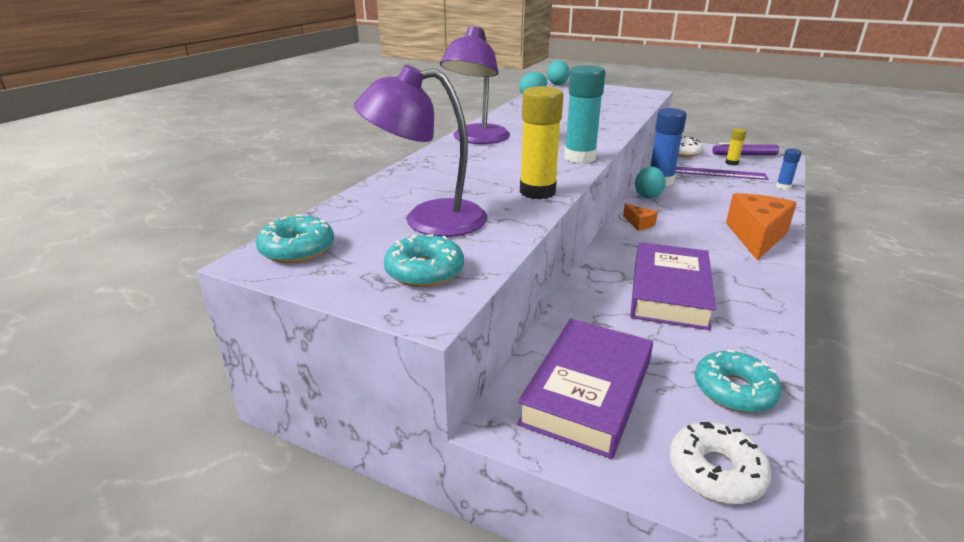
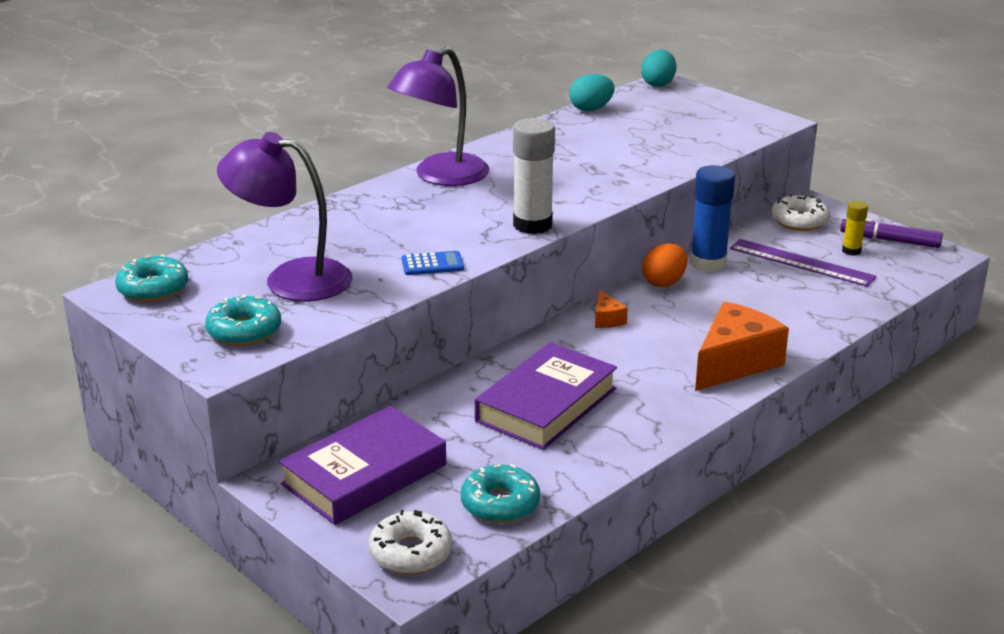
camera: 20 degrees right, 0 degrees up
(537, 192) = (432, 264): yellow glue stick -> blue calculator
(579, 158) = (532, 225): turquoise glue stick -> white glue stick
(648, 196) = (664, 282): turquoise egg -> orange egg
(783, 187) = (874, 301): blue glue stick -> none

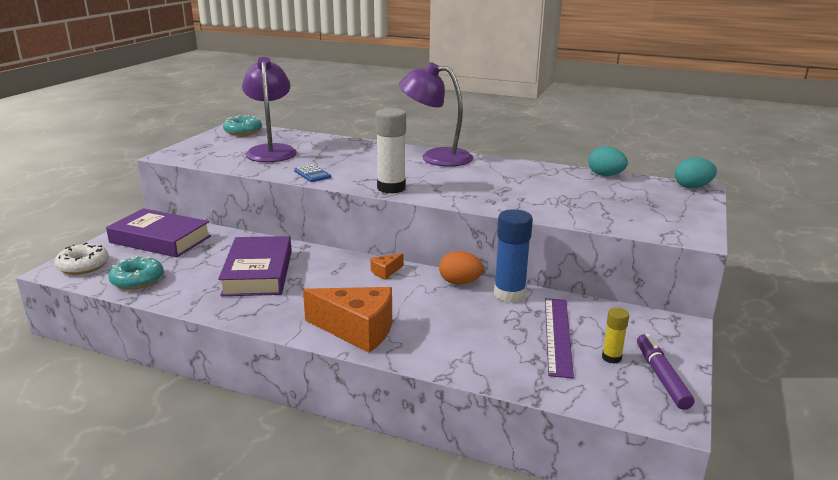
camera: 65 degrees right, 5 degrees down
(244, 331) = (207, 153): turquoise donut -> none
(546, 405) = (258, 273): purple book -> purple book turned 75 degrees clockwise
(799, 221) = (637, 322): white donut -> none

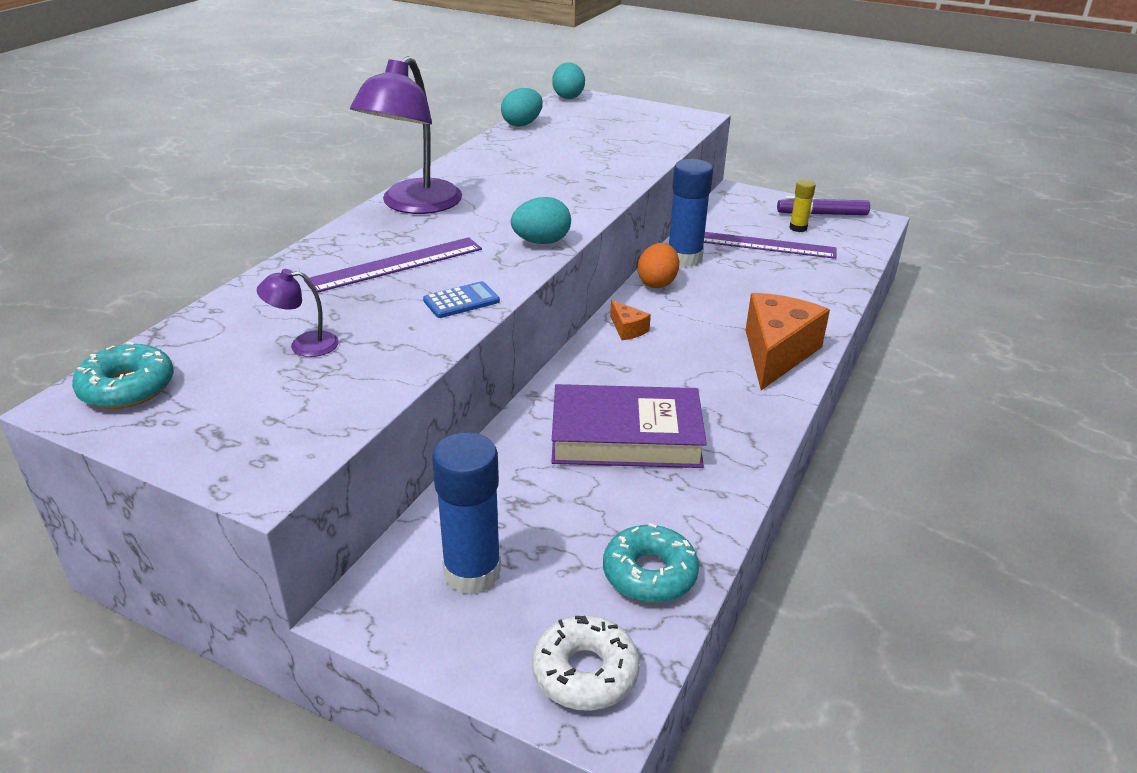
camera: 85 degrees left, 10 degrees up
(160, 239) = (472, 572): purple book -> blue glue stick
(271, 151) = (304, 345): purple lamp -> purple lamp, size x0.45
(354, 159) = (396, 265): none -> purple ruler
(391, 188) = (541, 242): white glue stick -> turquoise egg

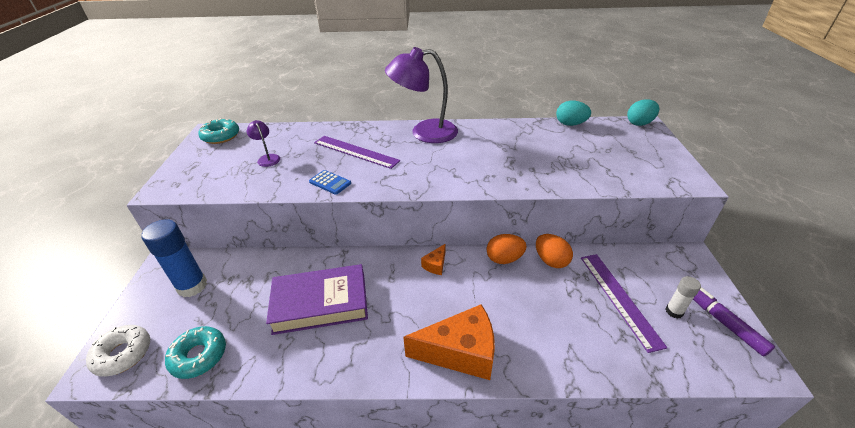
camera: 65 degrees right, 5 degrees up
(541, 242) = (416, 184): turquoise egg -> none
(626, 436) = (320, 303): purple book -> purple book turned 75 degrees counterclockwise
(684, 258) = (551, 261): blue glue stick -> orange egg
(798, 228) = (674, 311): yellow glue stick -> white glue stick

